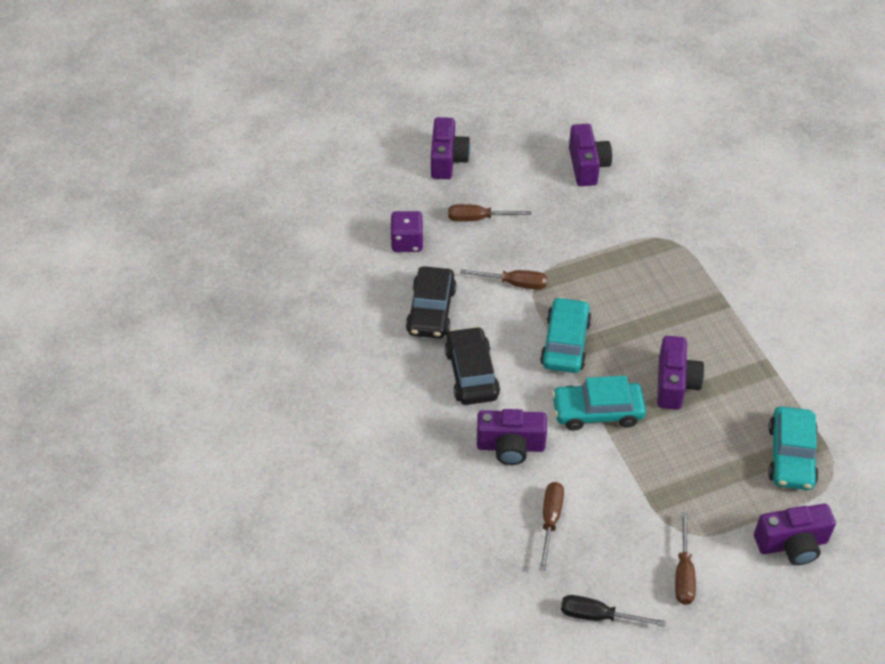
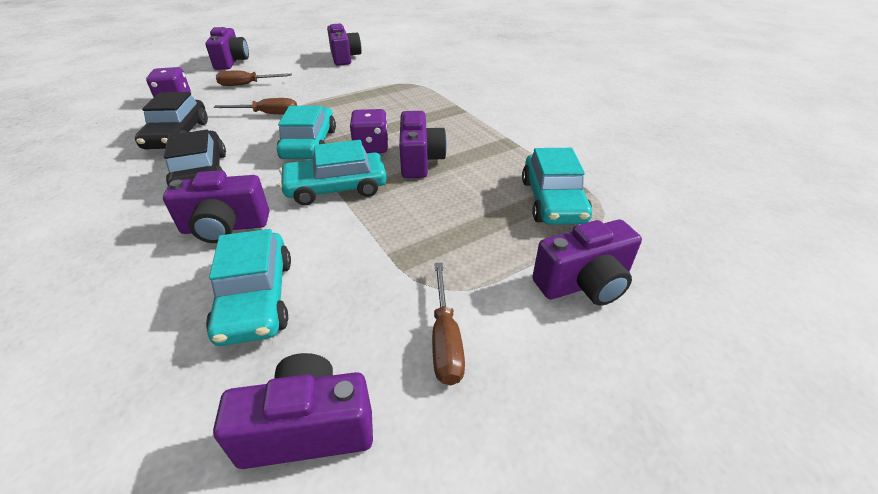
camera: 10 degrees left, 10 degrees down
(550, 520) = (256, 298): brown screwdriver -> turquoise car
(598, 616) = (308, 428): black screwdriver -> purple camera
(627, 356) = (371, 147): none -> purple dice

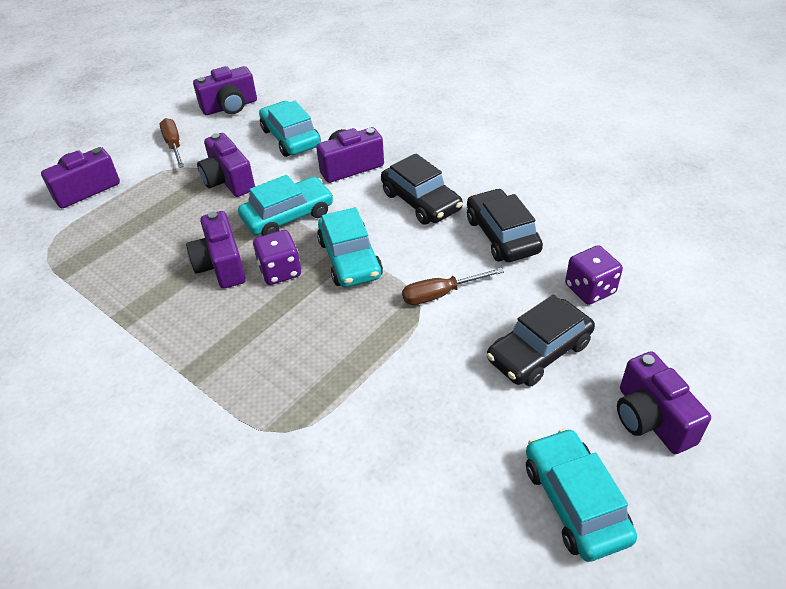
camera: 165 degrees right, 5 degrees up
(247, 85) = (539, 352): brown screwdriver -> black car
(344, 57) = (457, 504): purple camera -> purple camera (228, 181)
(553, 201) = (90, 249): turquoise car -> turquoise car (575, 502)

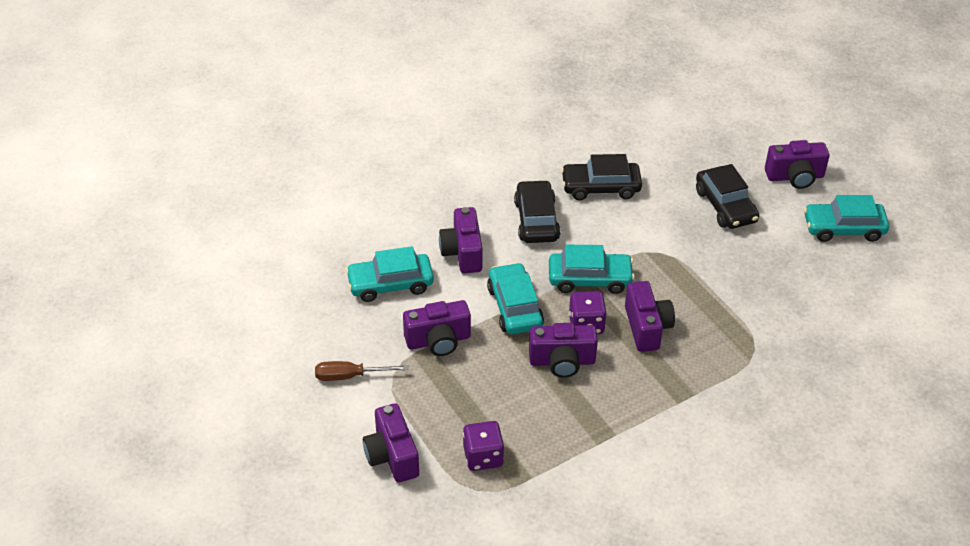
camera: 75 degrees left, 0 degrees up
(230, 107) = (301, 321): purple camera -> purple camera (646, 327)
(421, 201) = (536, 220): black car -> black car turned 75 degrees counterclockwise
(440, 294) = (651, 238): brown screwdriver -> none
(590, 289) = (677, 163): purple dice -> purple dice (483, 457)

